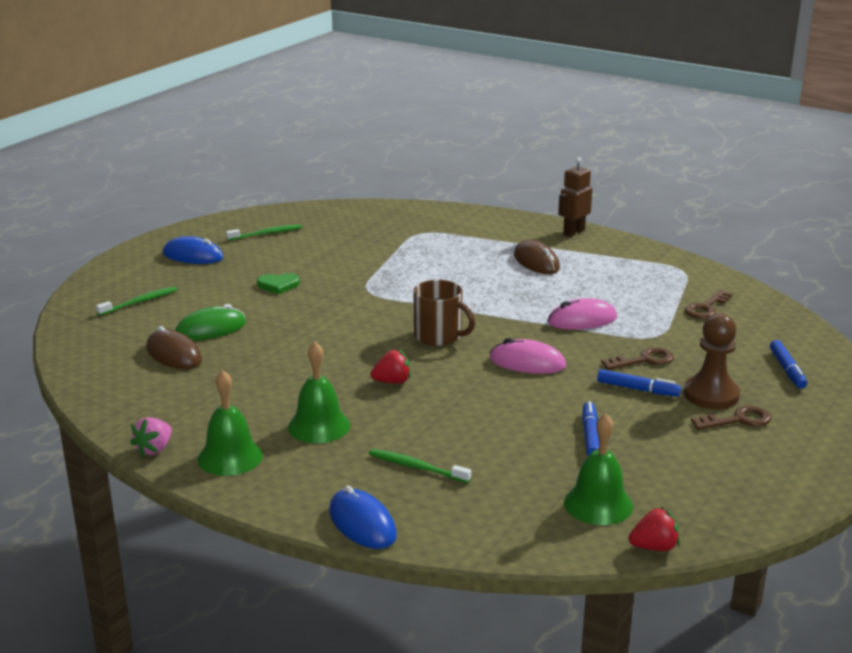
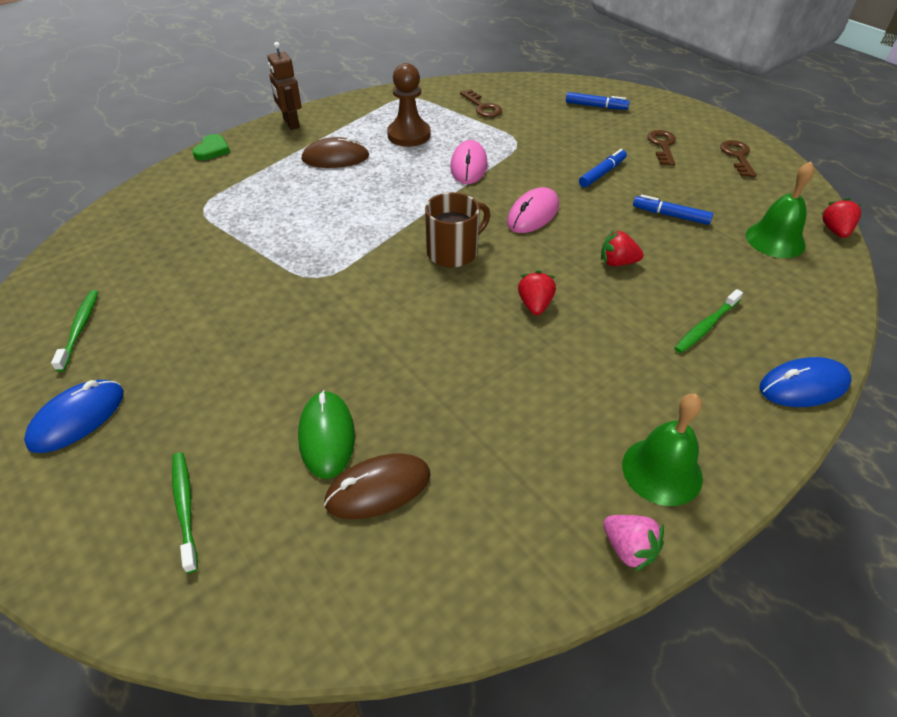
camera: 70 degrees left, 20 degrees up
(278, 285) = (246, 347): green heart -> green heart (212, 150)
(319, 426) = (611, 380): green bell -> none
(482, 413) = (617, 262): none -> red strawberry
(644, 360) = (555, 157): brown key -> brown key (737, 156)
(711, 395) = (622, 145): brown pawn -> brown pawn (409, 135)

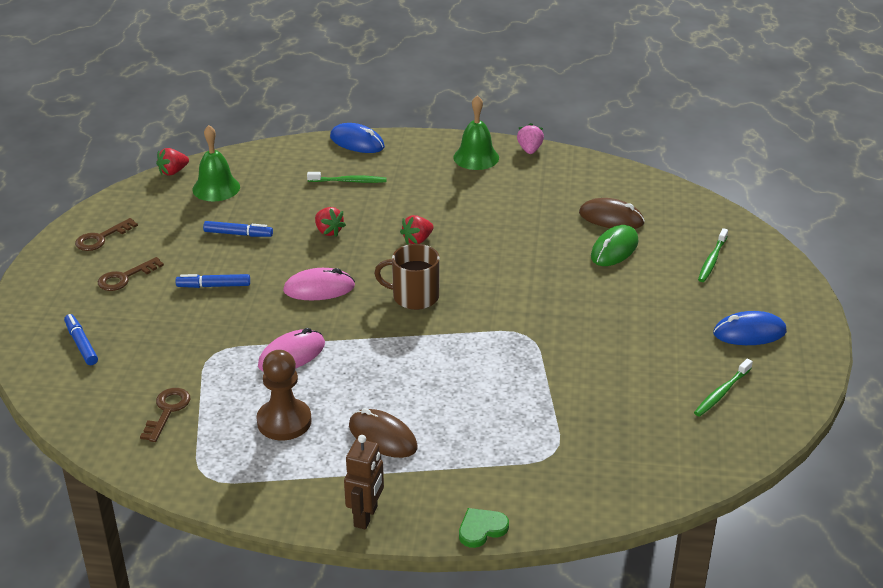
camera: 135 degrees left, 10 degrees down
(670, 215) = (238, 234): blue marker -> blue marker turned 60 degrees counterclockwise

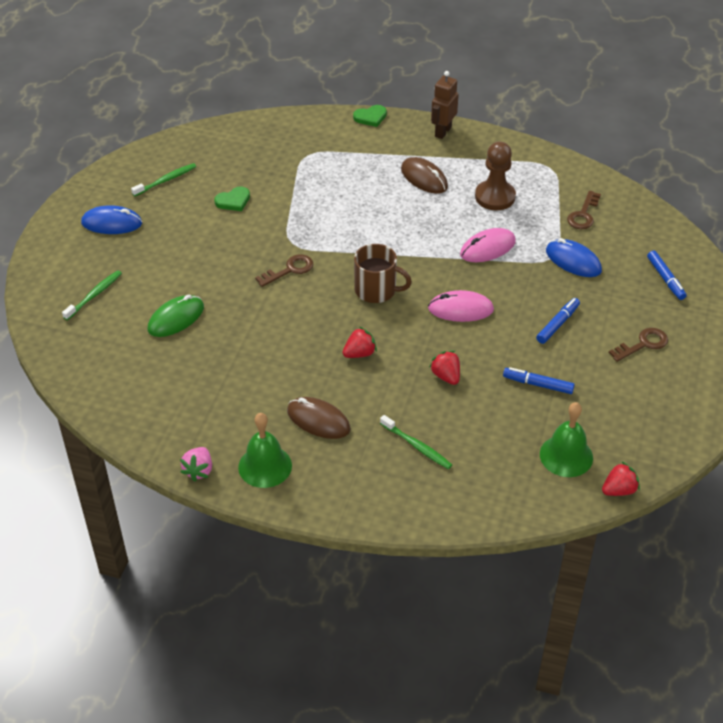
camera: 170 degrees left, 10 degrees up
(101, 238) = (678, 397): brown key -> brown key (289, 270)
(213, 286) = (557, 324): blue marker -> blue marker turned 60 degrees counterclockwise
(349, 181) = (417, 446): green toothbrush -> green toothbrush turned 150 degrees counterclockwise
(357, 142) = (399, 513): blue mouse -> blue mouse (573, 261)
(611, 218) = (159, 356): brown mouse -> brown mouse (318, 420)
(621, 376) = (233, 201): none -> green heart

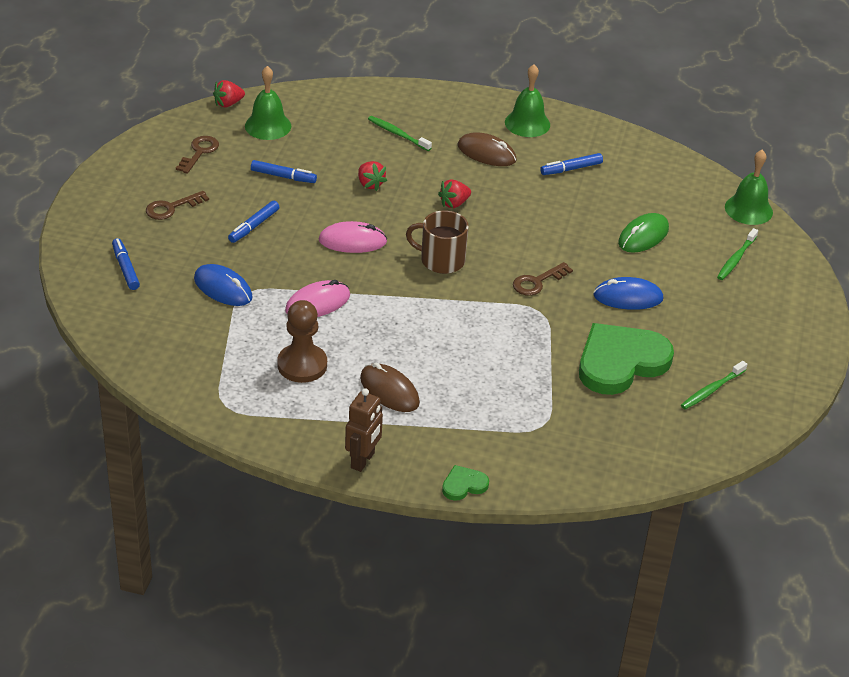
camera: 175 degrees right, 5 degrees down
(56, 351) = (748, 209): none -> green bell
(112, 223) = (753, 335): blue mouse -> blue mouse (628, 297)
(199, 470) = (582, 121): pink strawberry -> none
(228, 400) = (571, 169): none -> blue marker
(233, 201) = (620, 362): green heart -> green heart, size x2.30
(583, 214) = (197, 342): brown key -> brown key (199, 152)

